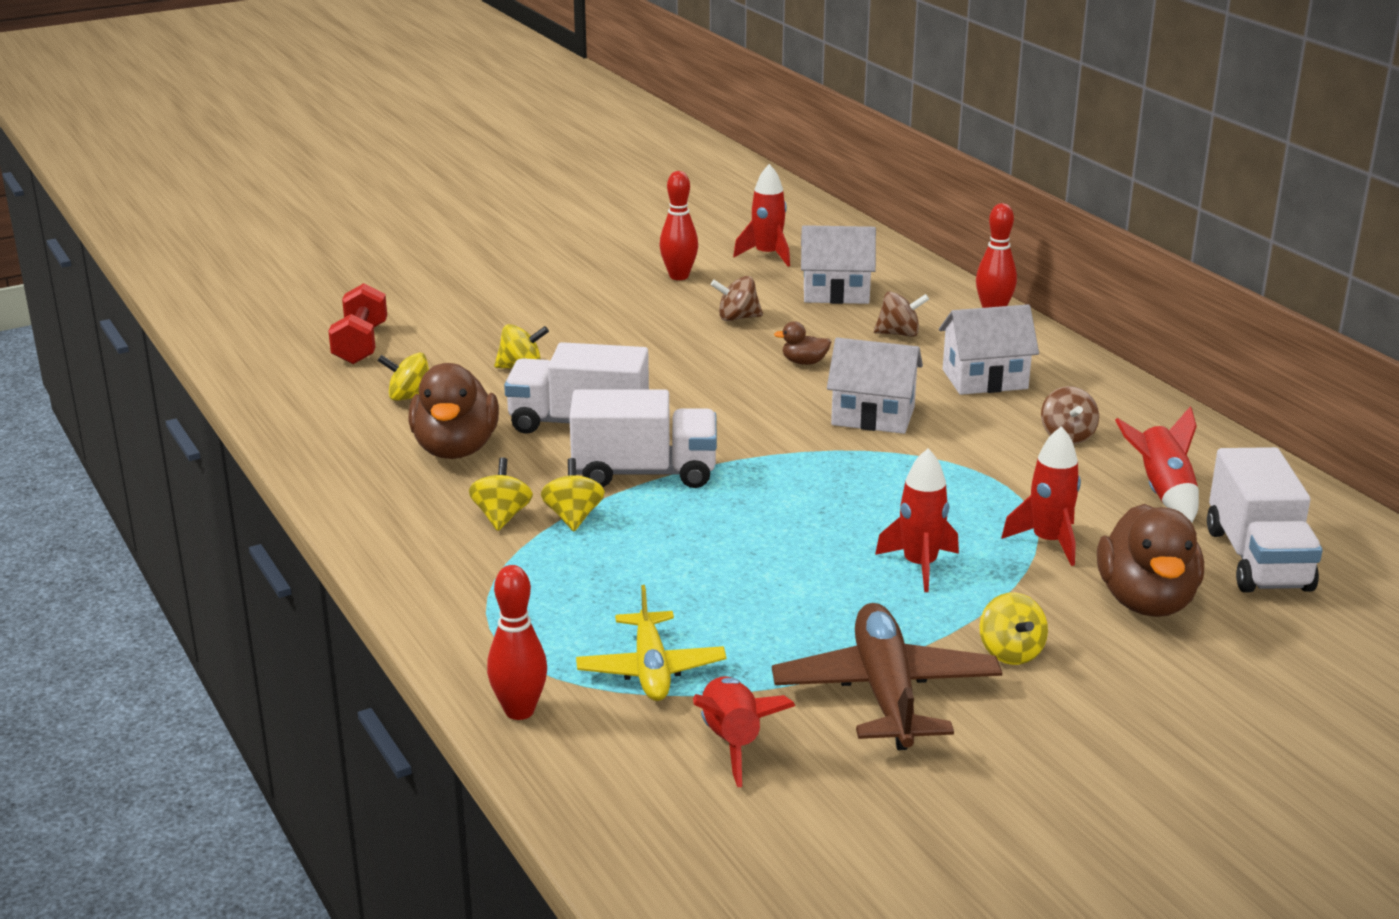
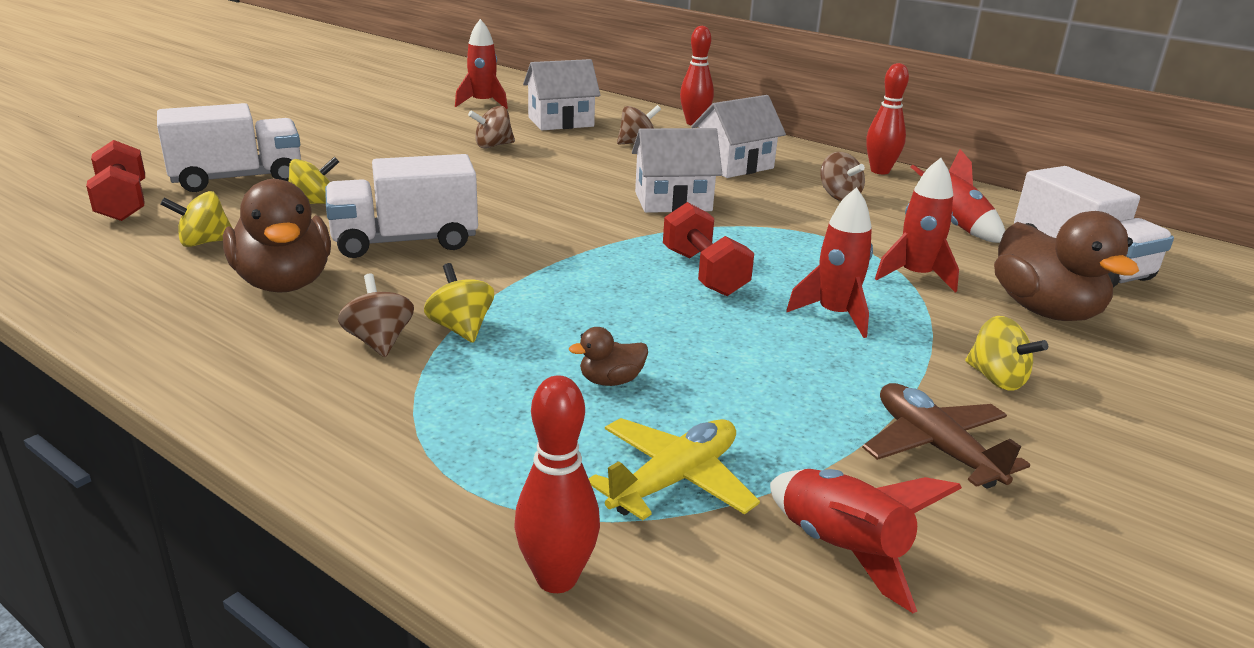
camera: 25 degrees left, 0 degrees up
(502, 516) = (379, 342): yellow spinning top -> brown spinning top
(644, 473) = (505, 275): white truck -> white truck (237, 179)
(651, 669) = (674, 480): yellow plane -> yellow plane turned 105 degrees counterclockwise
(679, 276) = (418, 123): red bowling pin -> red bowling pin (880, 171)
(804, 362) = (578, 170): brown duck -> brown duck (611, 381)
(832, 501) = (704, 273): none -> red dumbbell
(886, 693) = (935, 447): brown plane -> brown plane, size x0.67

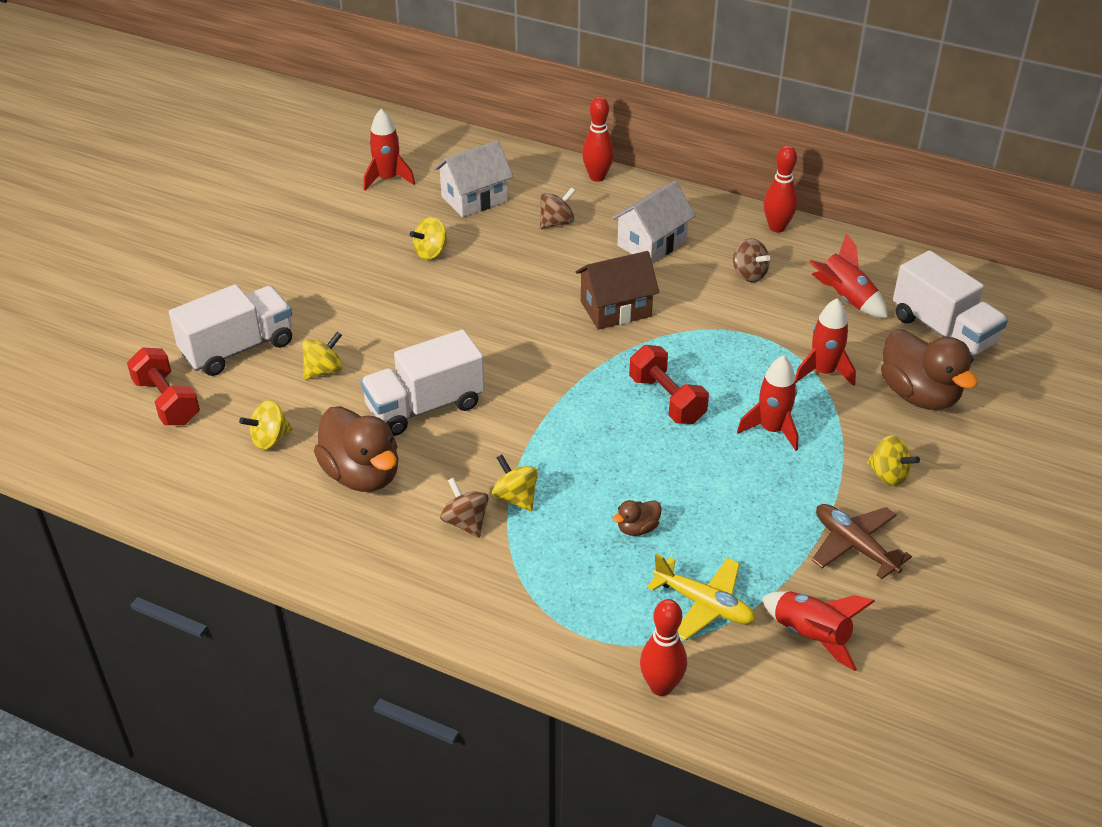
camera: 10 degrees left, 15 degrees up
(493, 146) = (430, 252): brown spinning top -> yellow spinning top
(673, 201) = (615, 309): white house -> brown house
(674, 480) = (704, 604): yellow plane -> yellow plane turned 90 degrees clockwise

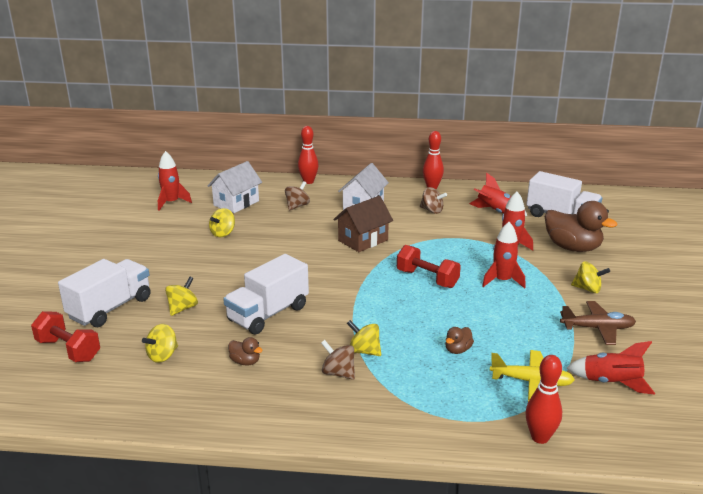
camera: 20 degrees left, 15 degrees down
(362, 474) = (245, 362): brown duck -> brown duck, size x0.45
(854, 546) = (597, 328): brown plane -> brown plane turned 150 degrees clockwise

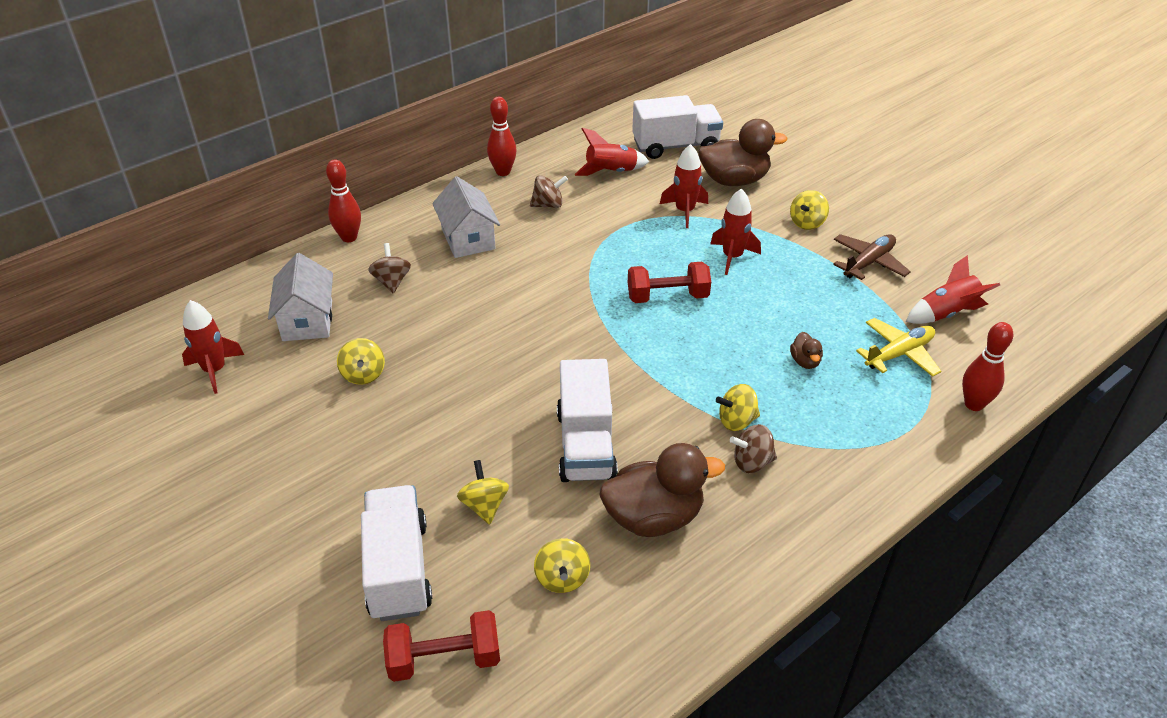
camera: 45 degrees left, 15 degrees up
(245, 362) = (654, 517): brown duck -> brown duck, size x2.21
(363, 240) = (537, 286): brown house -> none
(587, 289) = (807, 223): yellow spinning top -> yellow spinning top turned 150 degrees clockwise

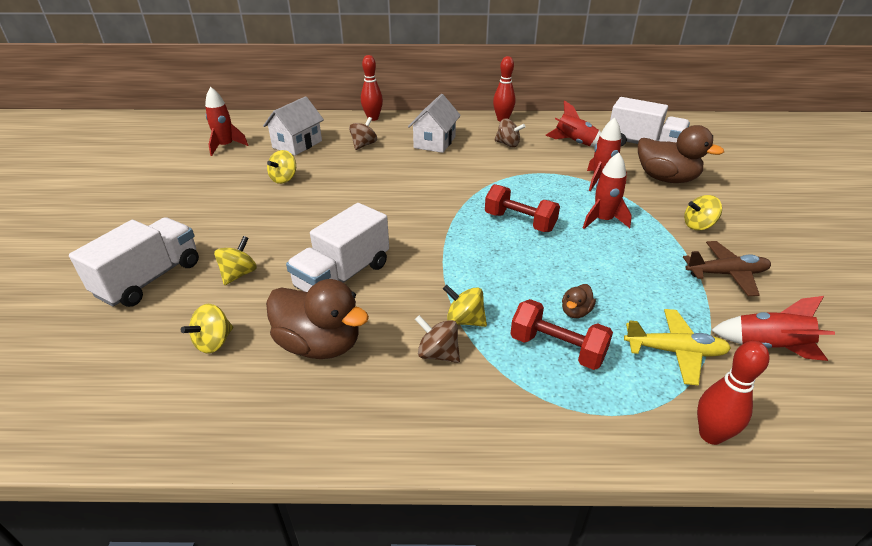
camera: 40 degrees right, 5 degrees down
(444, 659) = (91, 341): red dumbbell -> red dumbbell (557, 348)

